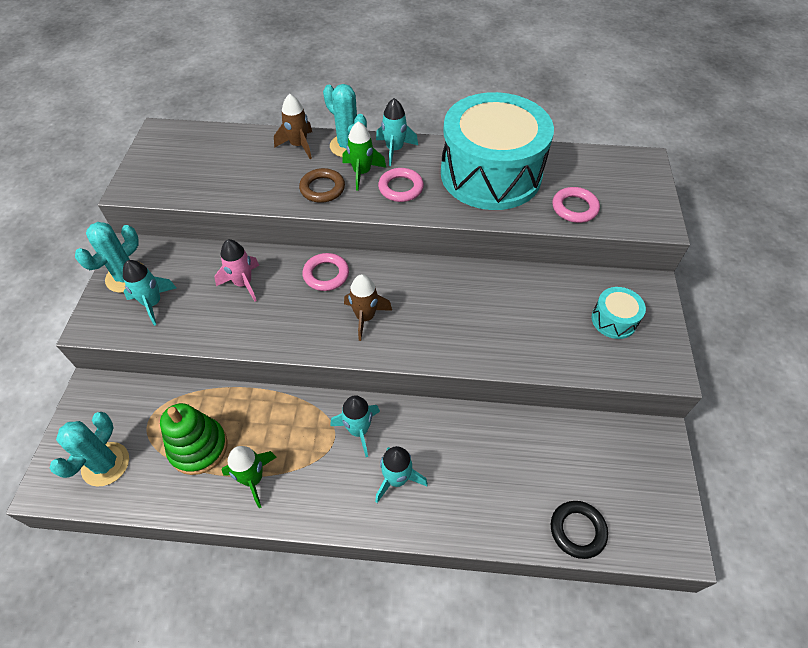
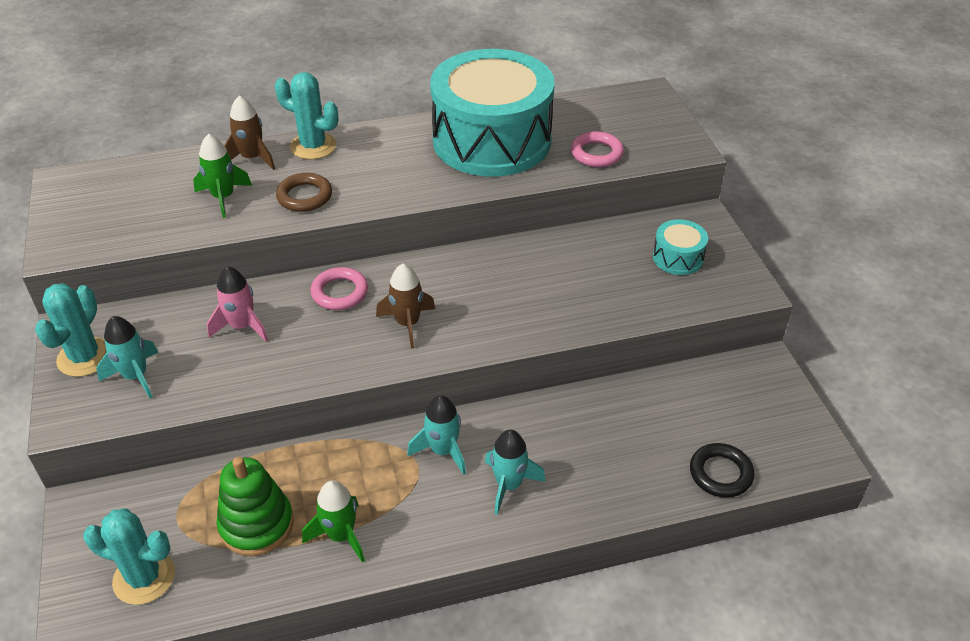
camera: 20 degrees left, 10 degrees down
(105, 464) = (144, 577): turquoise cactus -> turquoise cactus turned 75 degrees counterclockwise
(362, 173) = (344, 170): green rocket -> green rocket (223, 197)
(394, 150) = (370, 139): turquoise rocket -> none
(401, 188) = (397, 176): pink ring -> none

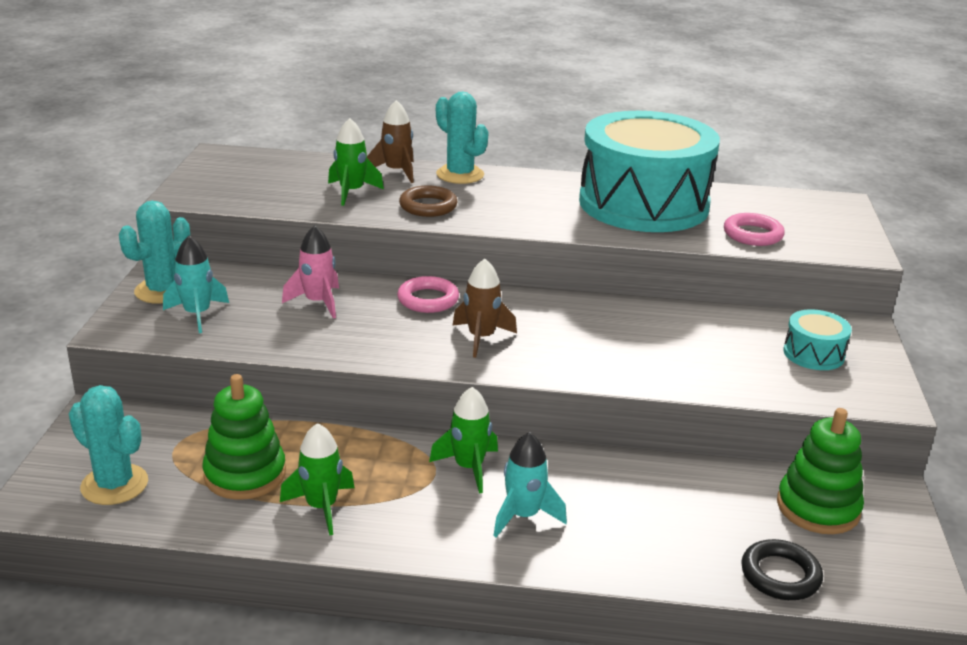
camera: 20 degrees right, 15 degrees down
(443, 451) = (469, 468): turquoise rocket -> green rocket
(722, 398) = (818, 508): none -> green stacking toy

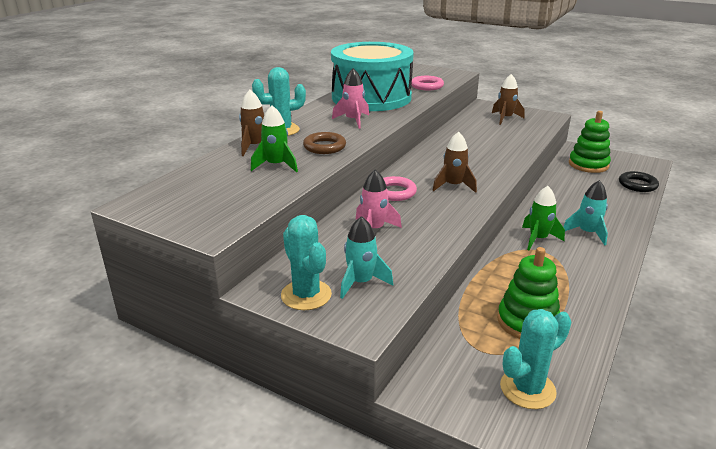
camera: 65 degrees left, 0 degrees up
(321, 507) = (570, 296): green rocket -> none
(535, 207) = (353, 120): none -> pink rocket
(813, 354) = (505, 118): turquoise drum -> brown rocket

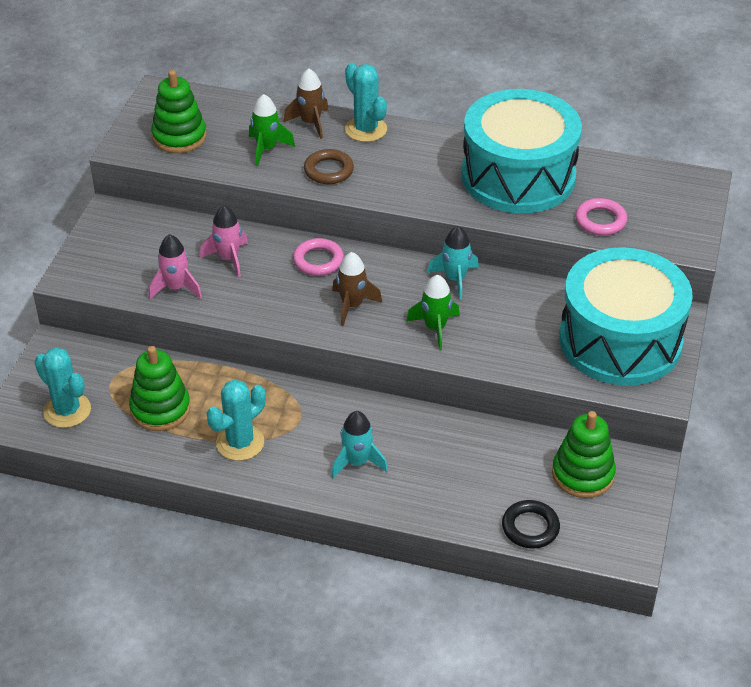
camera: 75 degrees right, 15 degrees up
(221, 201) = (179, 137): none -> green stacking toy
(306, 295) = (107, 238): turquoise cactus -> turquoise cactus (240, 443)
(353, 120) = (421, 176): pink rocket -> pink rocket (176, 288)
(361, 282) = (132, 266): turquoise rocket -> turquoise rocket (455, 279)
(505, 118) = (620, 341): brown rocket -> turquoise drum
(538, 239) = (326, 416): green rocket -> green rocket (435, 328)

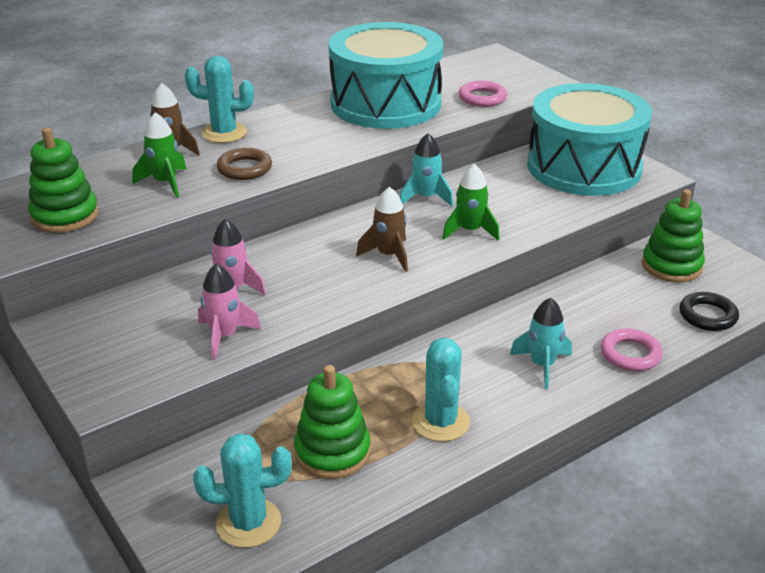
camera: 50 degrees left, 10 degrees down
(318, 260) = (309, 246): pink ring -> pink ring (630, 354)

